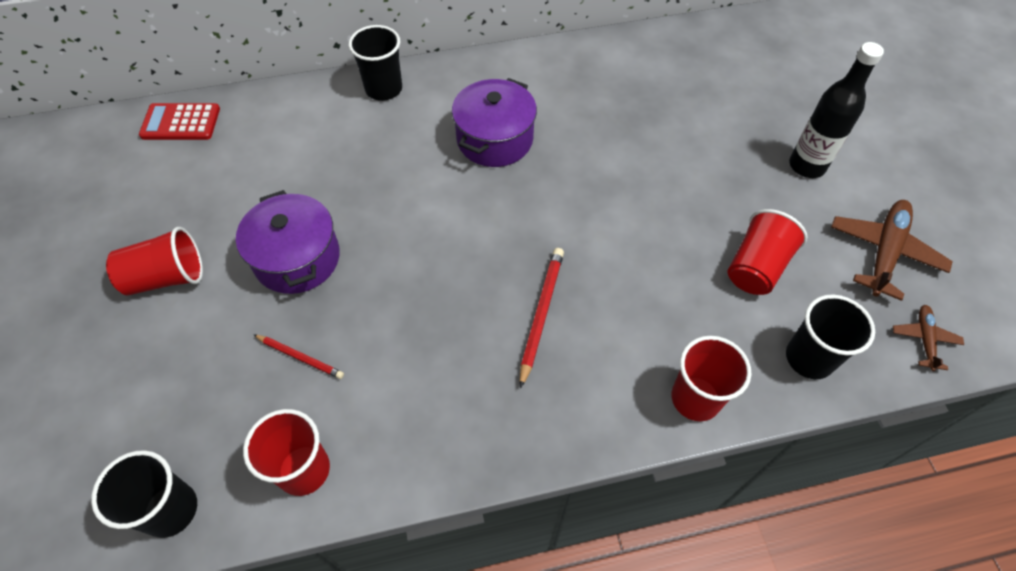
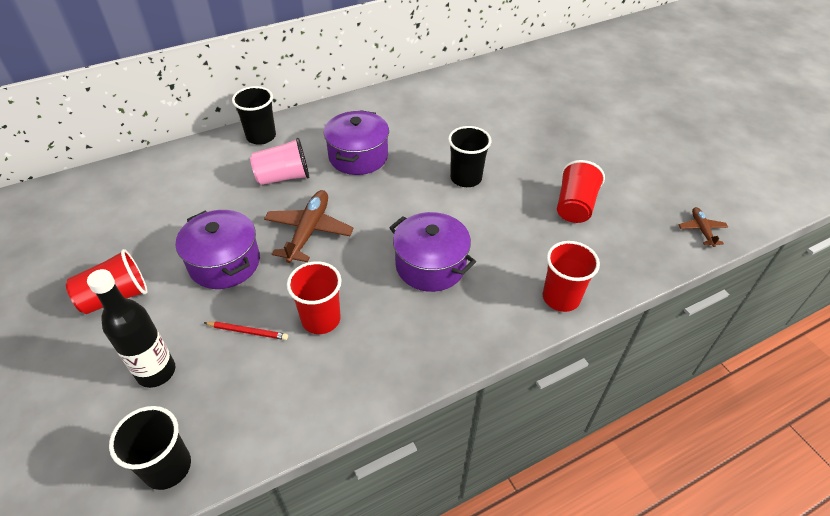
camera: 15 degrees left, 10 degrees down
(181, 122) = (97, 184): red calculator -> none
(304, 470) = (275, 411): red cup -> red cup (321, 319)
(395, 152) = (283, 177): none -> pink cup
(541, 314) = (430, 265): red pencil -> purple pot
(806, 166) = (587, 138): black bottle -> black bottle (156, 372)
(809, 358) = (630, 256): black cup -> black cup (466, 178)
(884, 252) = (657, 182): brown plane -> brown plane (309, 231)

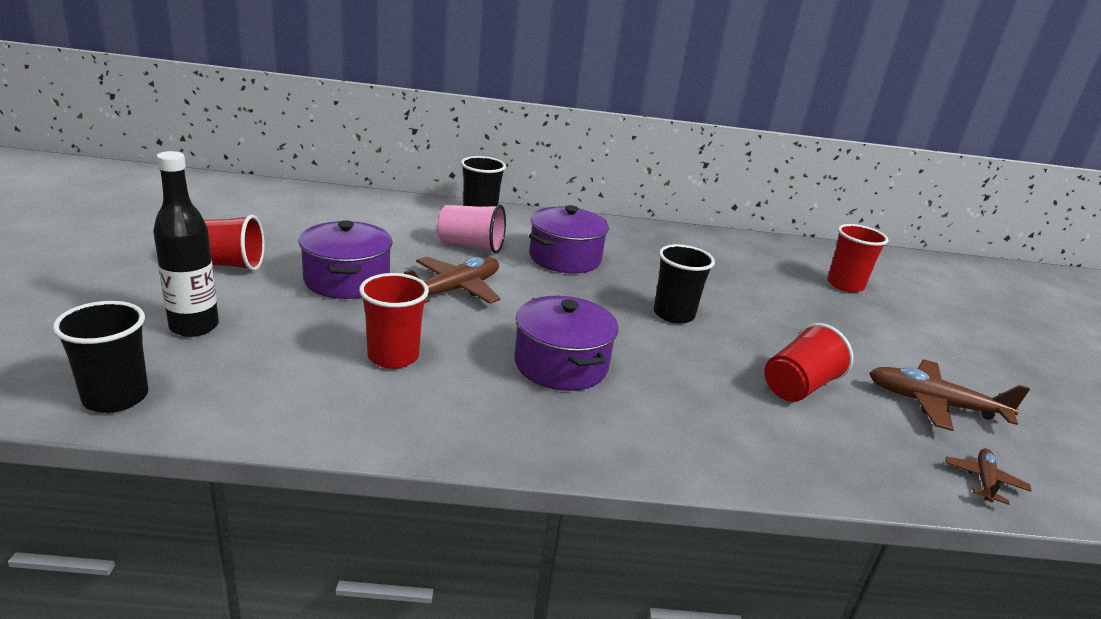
camera: 25 degrees right, 20 degrees down
(247, 332) = (310, 335): red pencil -> none
(561, 298) = (704, 459): red cup -> red cup (845, 285)
(650, 180) = (934, 404): none -> brown plane

